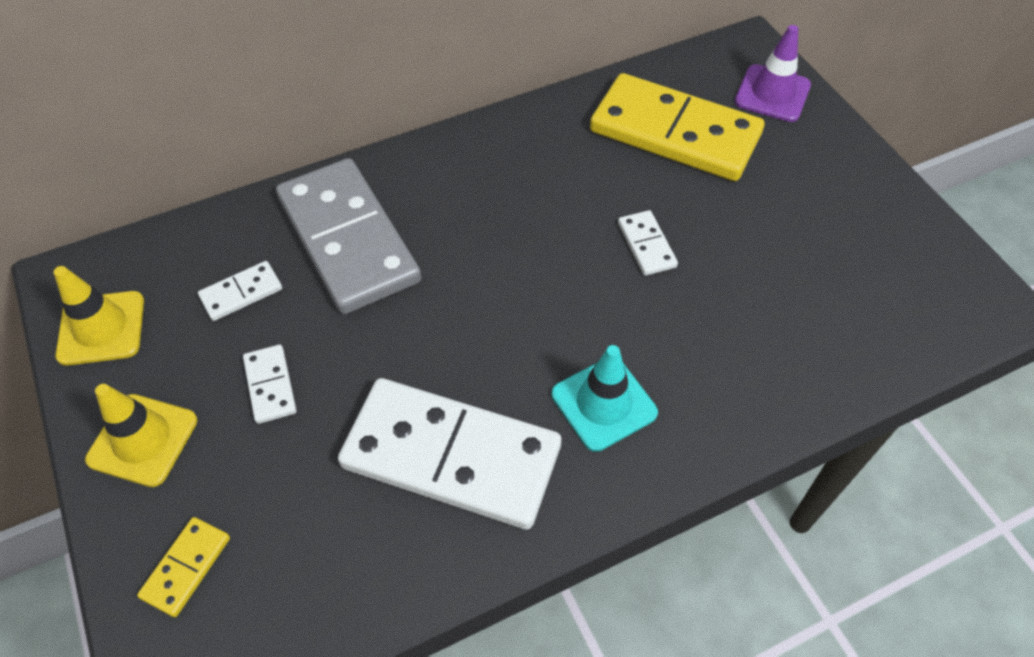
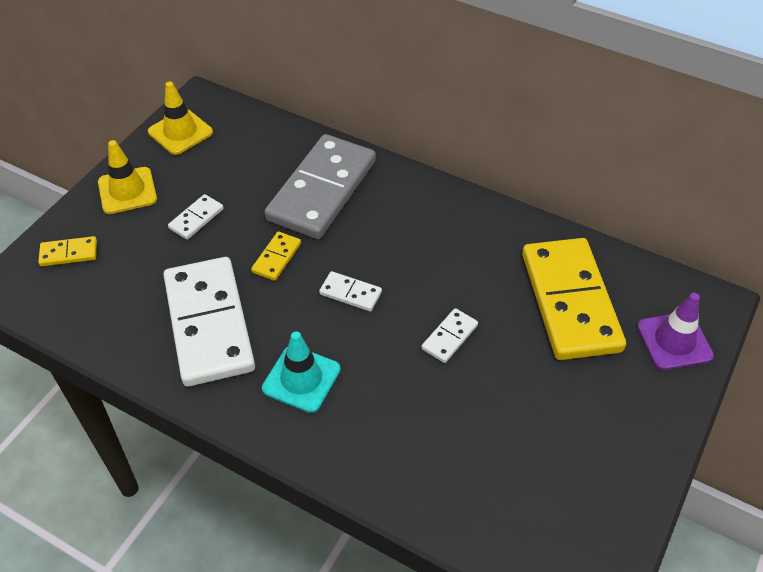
camera: 55 degrees right, 5 degrees down
(241, 293) = (246, 169): white domino -> white domino (350, 293)
(409, 335) = (276, 258): none -> yellow domino

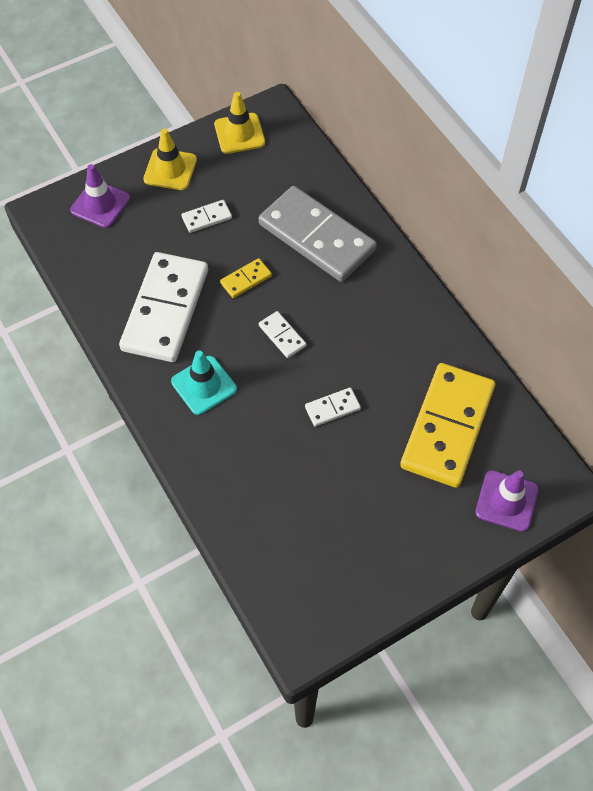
camera: 30 degrees right, 10 degrees up
(69, 253) = (100, 204): yellow domino -> purple traffic cone
(321, 190) = (317, 237): grey domino -> grey domino turned 75 degrees clockwise

